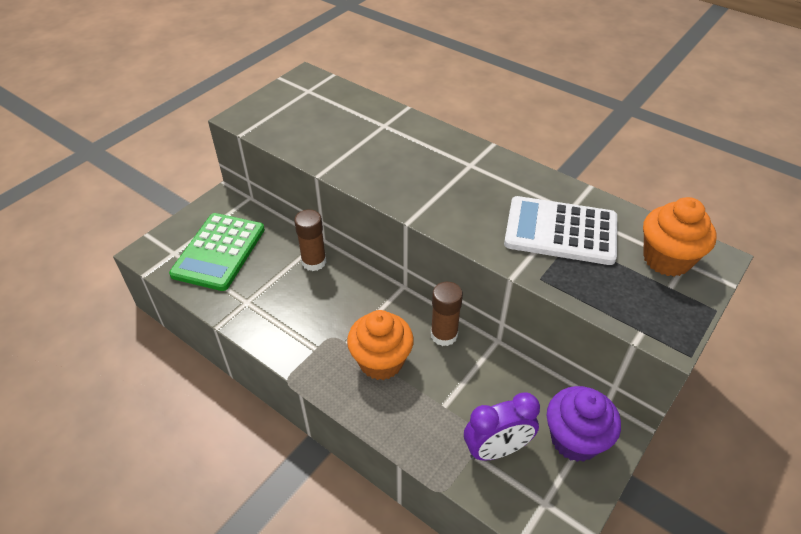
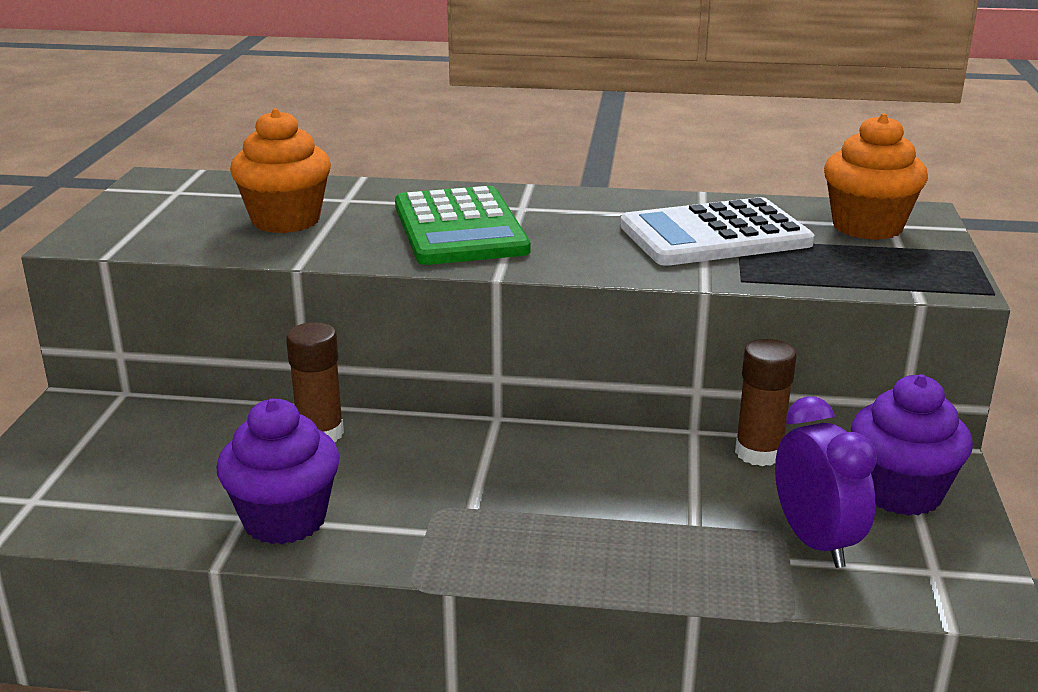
camera: 30 degrees left, 20 degrees down
(219, 252) = (127, 472): green calculator -> green calculator (459, 228)
(261, 312) = (285, 520): none -> purple cupcake
(381, 361) = (549, 509): orange cupcake -> orange cupcake (286, 220)
(444, 335) = (613, 449): brown glue stick -> brown glue stick (759, 453)
(496, 450) = (815, 542): purple clock -> purple clock turned 60 degrees counterclockwise

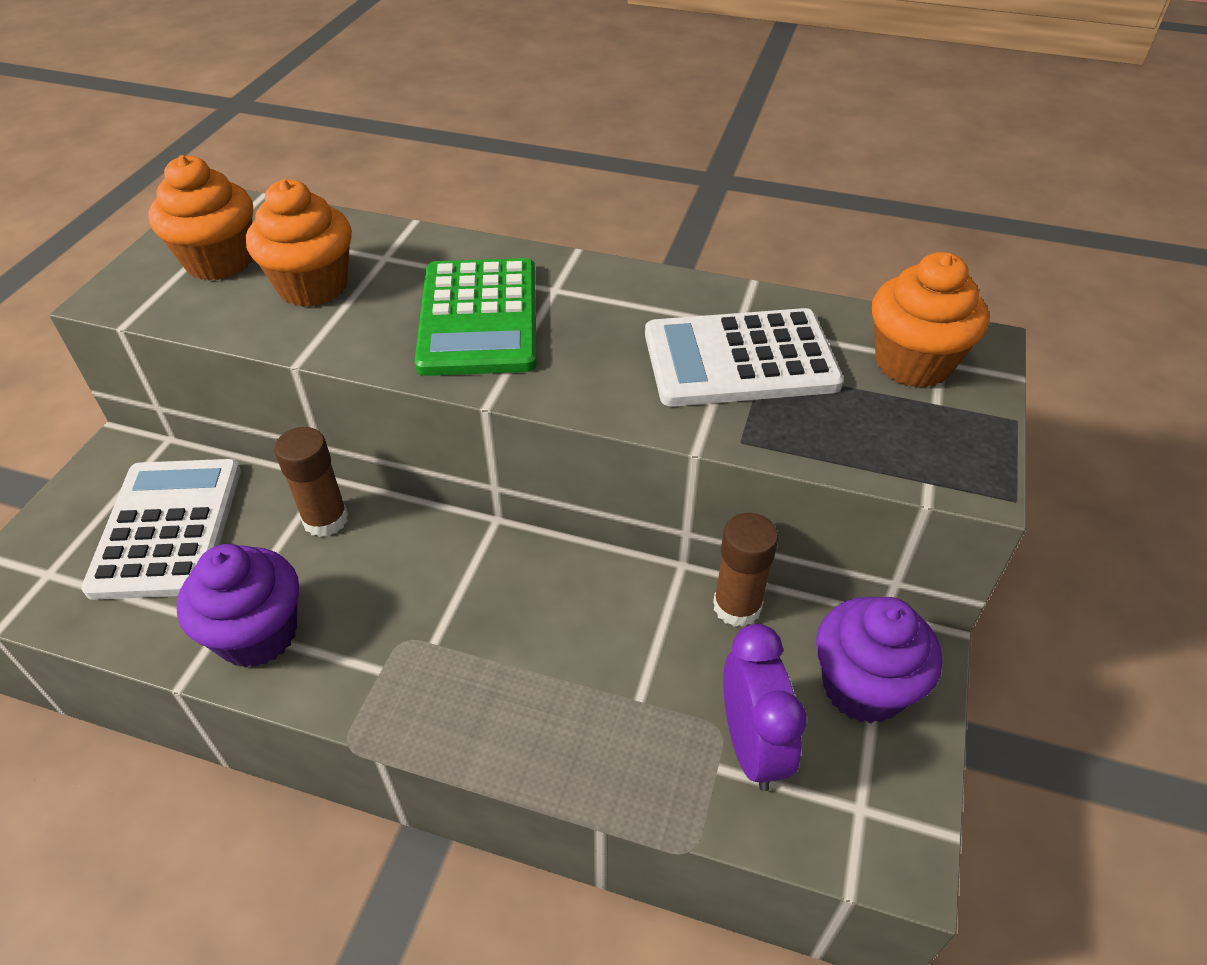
camera: 10 degrees right, 20 degrees up
(152, 455) = (168, 528): none -> white calculator
(181, 212) = (219, 261): none -> orange cupcake

